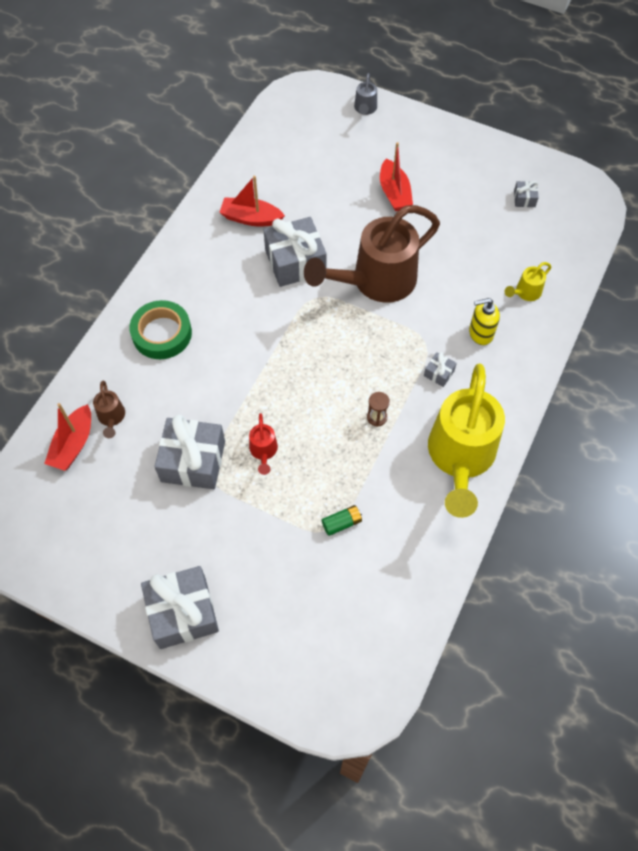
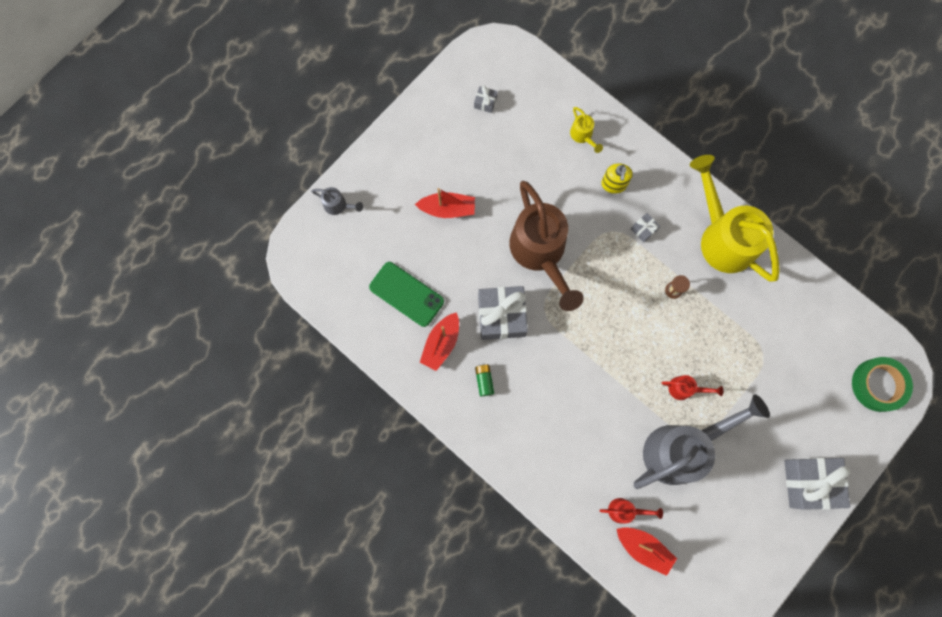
camera: 75 degrees left, 15 degrees up
(111, 418) = (625, 510): brown watering can -> red watering can
(162, 333) = (549, 451): green tape -> green tape (878, 385)
(193, 461) = (681, 448): grey gift -> grey watering can
(293, 180) = (406, 294): none -> green phone
(342, 523) = (759, 343): green battery -> green battery (484, 380)
(460, 457) = (722, 237): yellow watering can -> yellow watering can turned 150 degrees counterclockwise

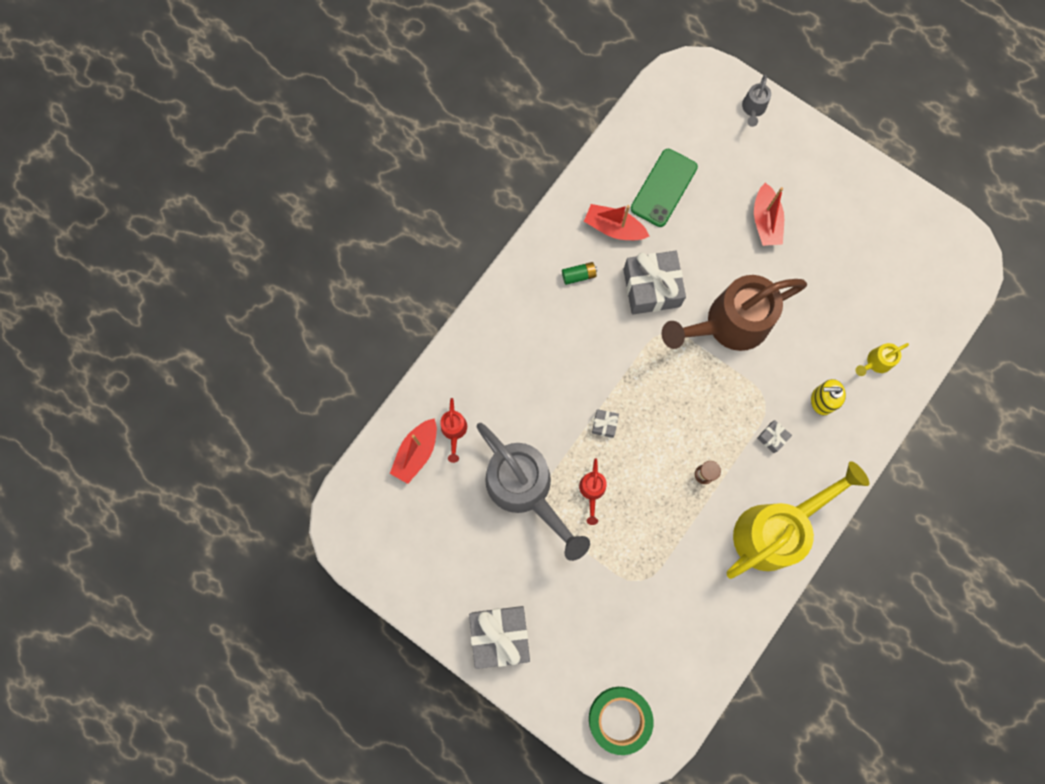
camera: 85 degrees right, 0 degrees up
(485, 102) = (899, 251): grey gift -> grey gift (604, 424)

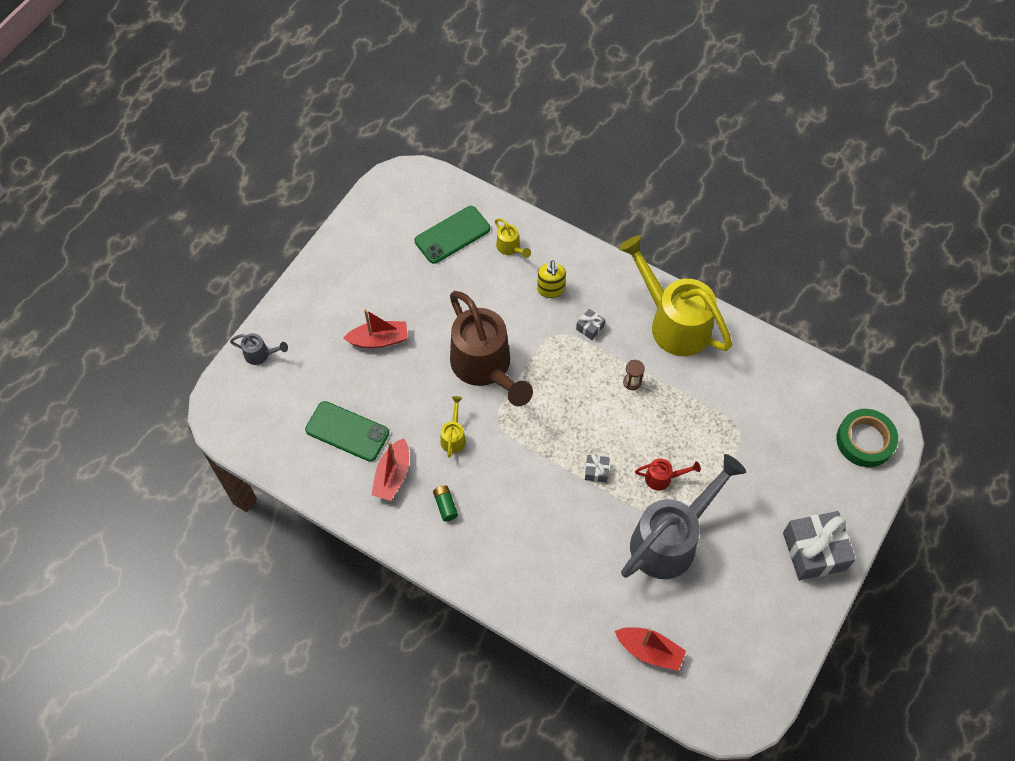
camera: 95 degrees left, 15 degrees down
(454, 431) = (622, 614): red watering can -> none
(651, 288) = (453, 437): grey gift -> yellow watering can
(894, 302) = (452, 235): none -> green phone

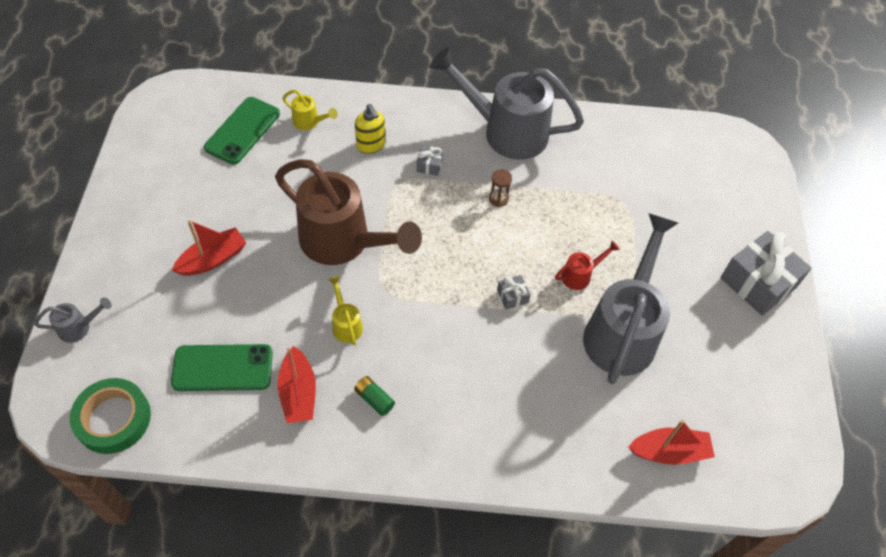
camera: 30 degrees left, 5 degrees down
(673, 322) = (506, 131): yellow watering can -> grey watering can
(865, 440) = (737, 167): green tape -> green tape (113, 419)

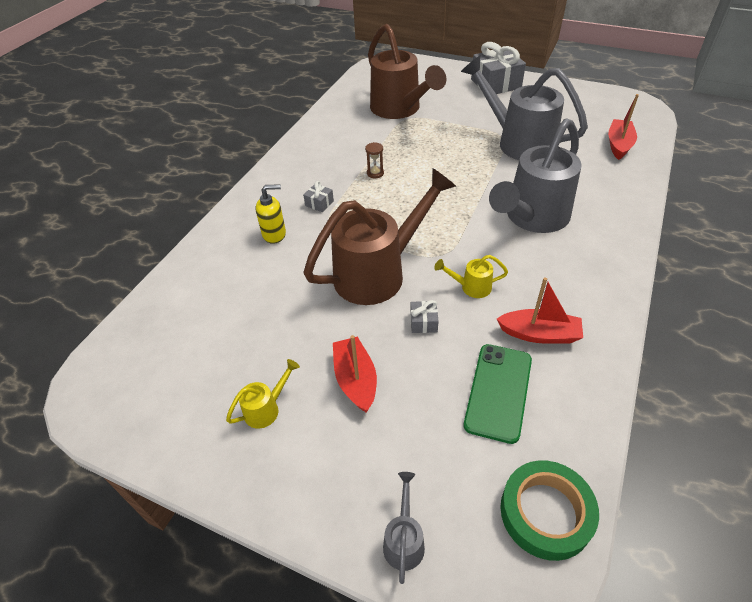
camera: 65 degrees left, 10 degrees down
(242, 130) = (193, 327): green phone -> none
(309, 122) = (218, 271): yellow watering can -> yellow watering can (266, 409)
(374, 399) = (555, 282): green battery -> none
(506, 131) = (309, 156): grey watering can -> grey watering can (532, 218)
(512, 296) = (472, 185): grey gift -> grey gift (423, 322)
(580, 275) = (465, 150): red watering can -> none
(638, 189) = (399, 109): none -> brown watering can

